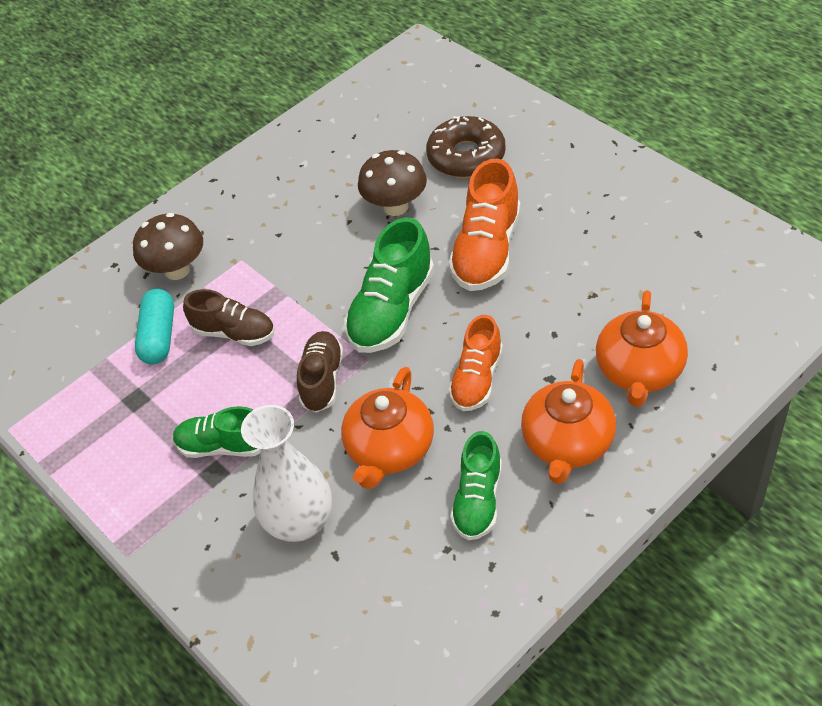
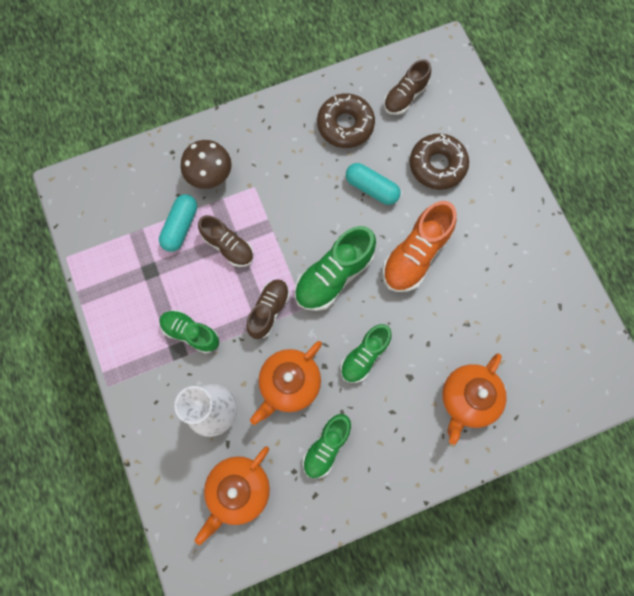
camera: 15 degrees right, 25 degrees up
(330, 160) = (345, 125): none -> brown donut
(391, 108) = (405, 97): none -> brown shoe
(395, 207) = (371, 188): brown mushroom -> turquoise capsule
(477, 379) = (364, 356): orange shoe -> green shoe
(567, 443) = (398, 431): orange teapot -> orange teapot (238, 490)

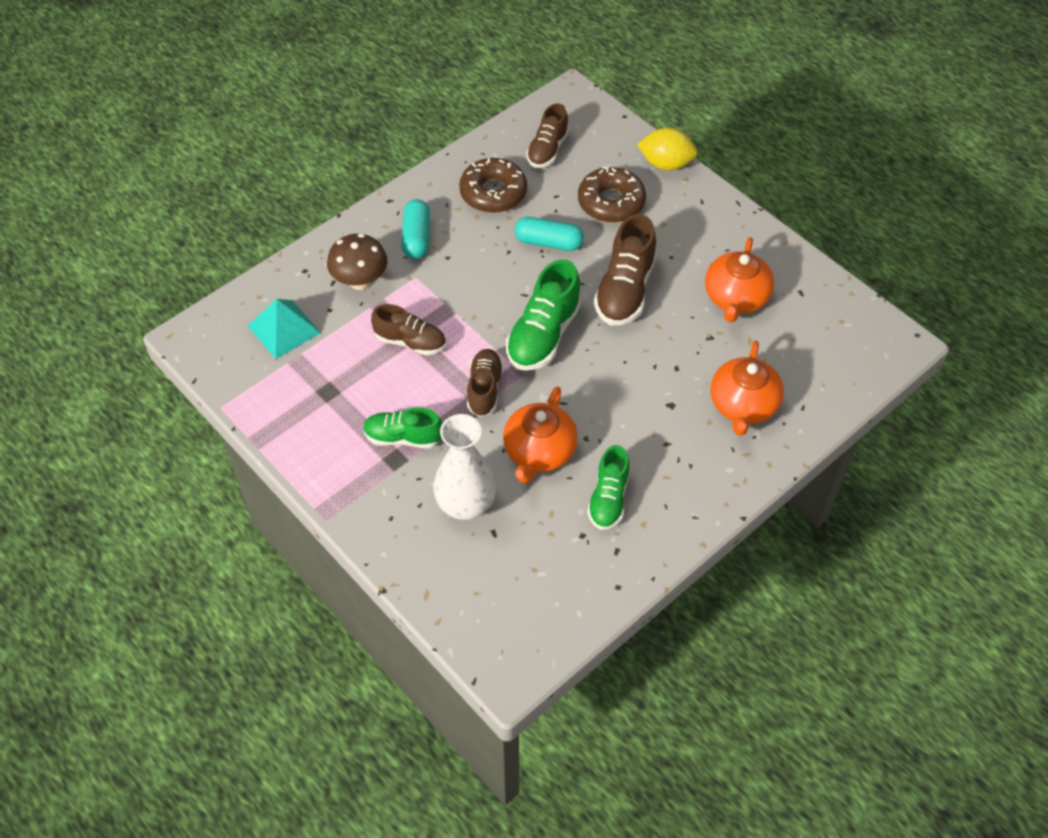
camera: 20 degrees left, 20 degrees down
(137, 202) = (284, 329): none -> turquoise pyramid
(181, 227) = (346, 339): turquoise capsule -> turquoise capsule (416, 237)
(238, 490) = (526, 573): orange teapot -> orange teapot (736, 298)
(364, 356) = (612, 400): green shoe -> none
(415, 255) = (625, 290): orange shoe -> brown shoe
(497, 142) = (666, 164): none -> yellow lemon

